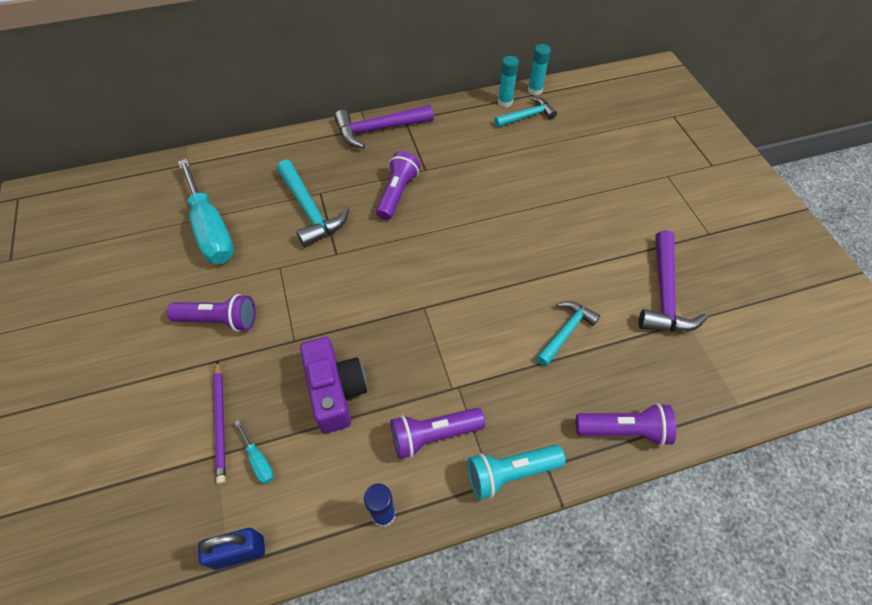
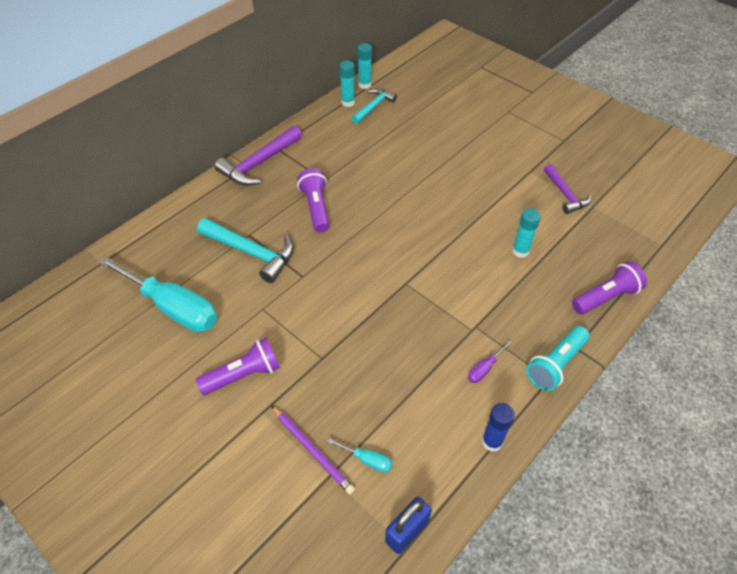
camera: 30 degrees left, 5 degrees down
(335, 391) = (386, 377): purple camera -> none
(433, 435) = (484, 369): purple flashlight -> purple screwdriver
(566, 332) = (520, 251): turquoise hammer -> turquoise glue stick
(664, 294) = (565, 194): purple hammer -> purple hammer, size x0.65

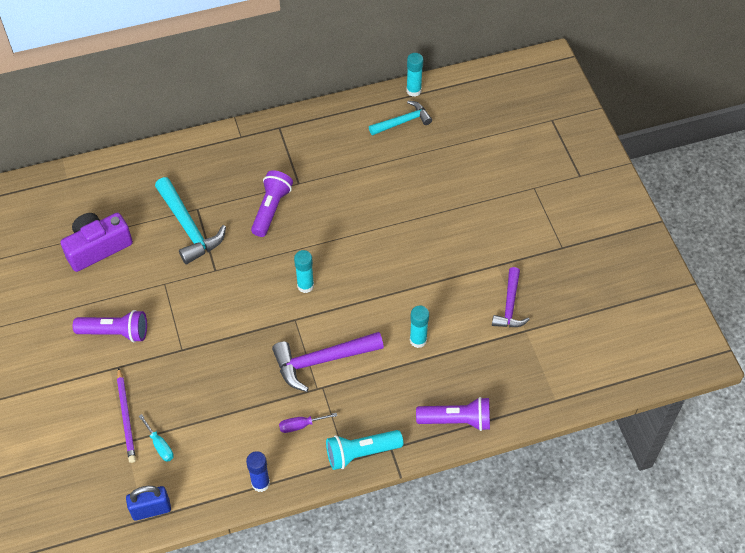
camera: 30 degrees right, 5 degrees up
(173, 307) = (97, 247): turquoise screwdriver -> purple camera
(259, 163) = (252, 138): purple hammer -> purple hammer (322, 360)
(348, 102) = (381, 105): turquoise glue stick -> turquoise glue stick (305, 286)

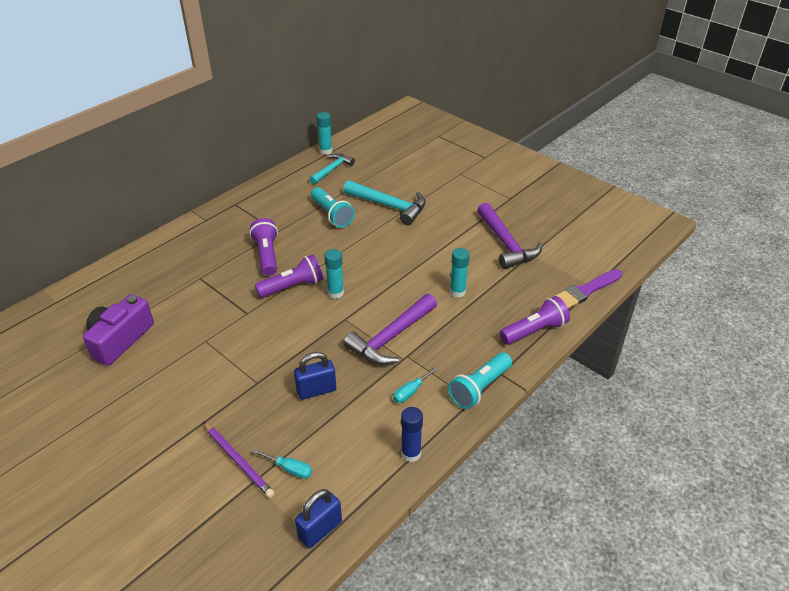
camera: 30 degrees left, 15 degrees down
(115, 332) = (180, 397): purple flashlight -> purple flashlight (293, 287)
(188, 227) = (200, 293): turquoise hammer -> turquoise hammer (389, 206)
(224, 383) = (316, 390): none -> blue padlock
(301, 425) = (411, 391): purple screwdriver -> turquoise screwdriver
(363, 185) = (332, 215): none -> turquoise flashlight
(509, 305) = (506, 244): purple hammer -> purple hammer, size x1.54
(543, 401) = (586, 291): none -> purple brush

